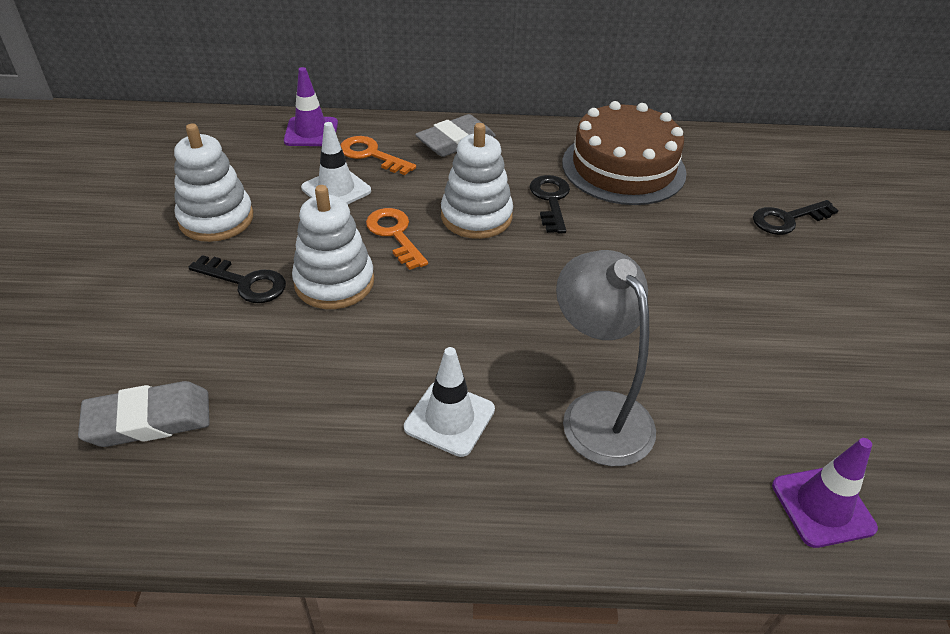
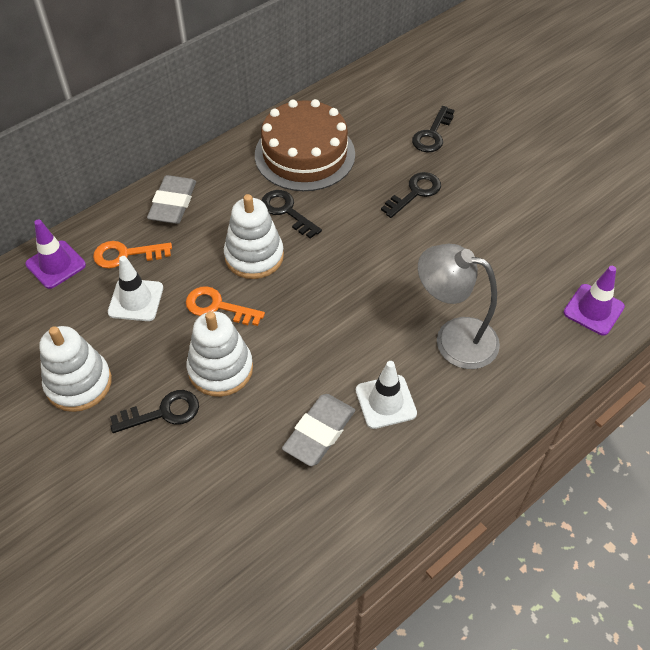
camera: 40 degrees left, 10 degrees up
(149, 420) = (221, 541): grey eraser -> grey eraser (319, 432)
(708, 257) = (415, 193): none -> black key

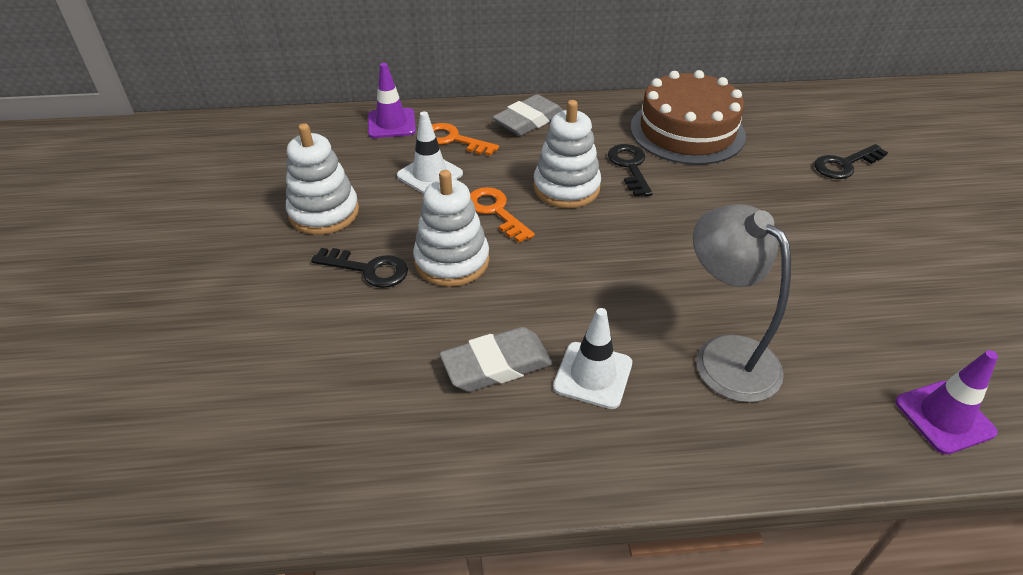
camera: 35 degrees right, 10 degrees down
(415, 193) = (784, 205): black key -> none

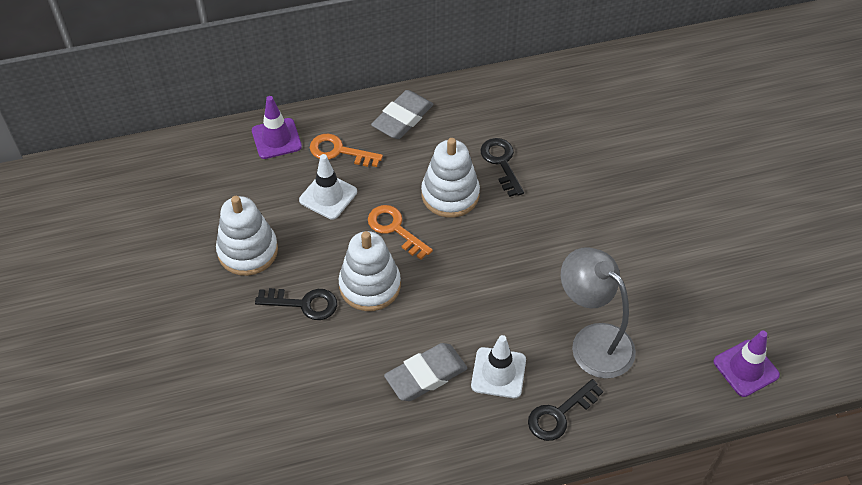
camera: 10 degrees left, 10 degrees up
(687, 131) = (547, 113): brown cake -> none
(844, 165) = (684, 136): black key -> black key (559, 414)

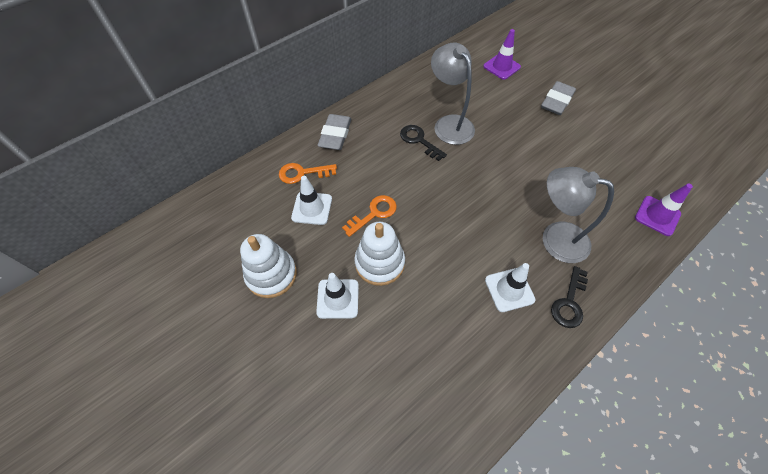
camera: 25 degrees left, 5 degrees up
(276, 139) = (251, 181): purple traffic cone -> purple traffic cone (501, 67)
(304, 304) = (338, 298): black key -> white traffic cone
(395, 229) = (374, 213): orange key -> orange key turned 120 degrees clockwise
(426, 375) = (460, 315): grey eraser -> grey eraser (556, 101)
(450, 194) = (398, 174): white stacking toy -> none
(554, 155) = (449, 123): none -> grey lamp

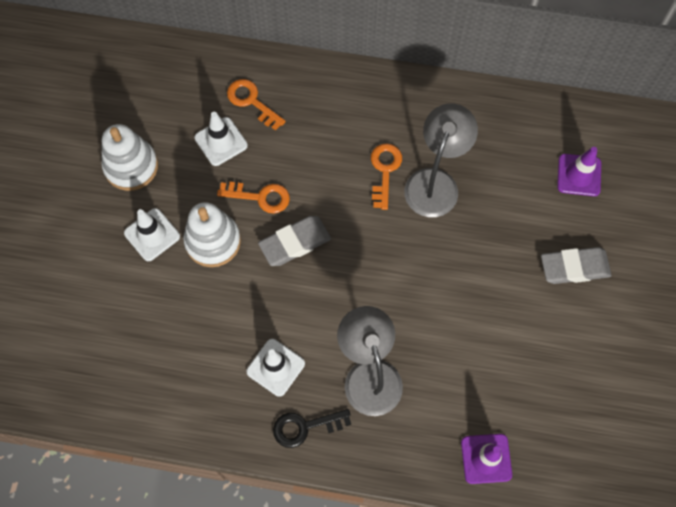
camera: 50 degrees right, 10 degrees up
(335, 135) = (322, 91): grey eraser -> grey eraser (295, 243)
(419, 141) = (384, 171): black key -> orange key

